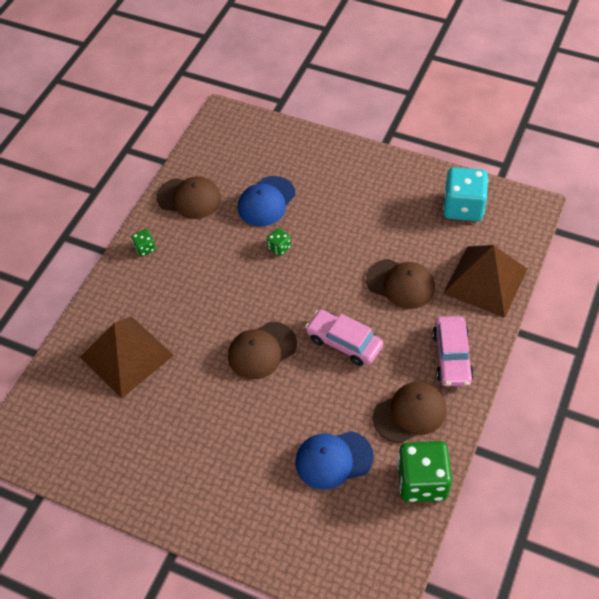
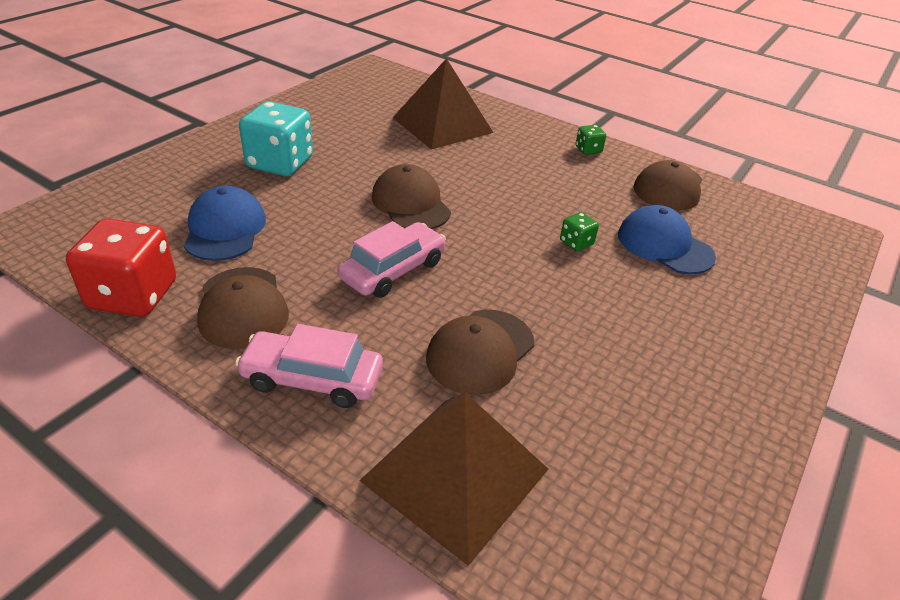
camera: 95 degrees right, 15 degrees down
(422, 481) = (133, 295): green dice -> red dice
(463, 207) = (655, 491): turquoise dice -> turquoise dice (280, 163)

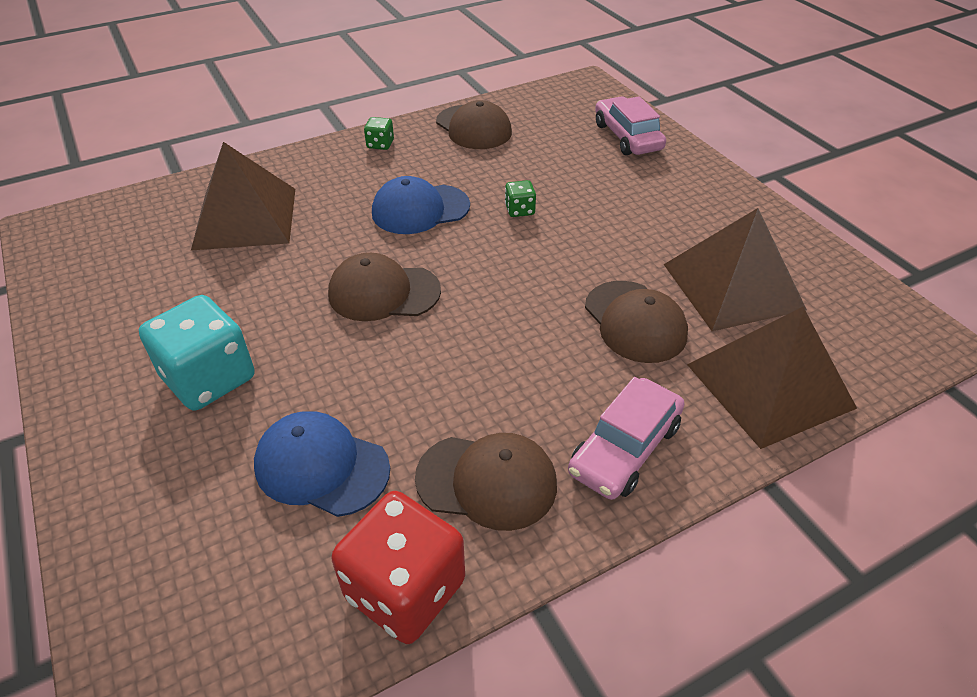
camera: 60 degrees left, 5 degrees up
(393, 270) = (490, 341): pink car -> pink car (627, 137)
(594, 416) = (732, 286): none -> brown pyramid
(664, 245) = (552, 166): blue cap -> blue cap (420, 209)

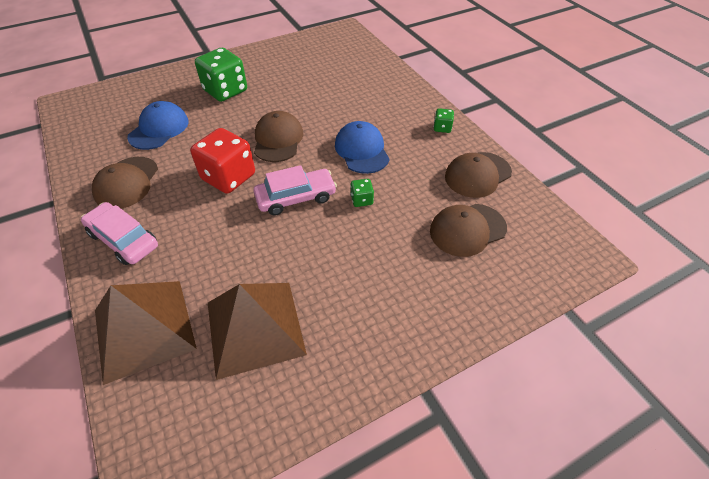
camera: 90 degrees right, 5 degrees up
(209, 378) = (225, 91): turquoise dice -> green dice
(245, 218) = (352, 84): brown pyramid -> none
(405, 589) = (82, 158): red dice -> red dice (228, 177)
(627, 137) = (486, 280): pink car -> pink car (296, 198)
(635, 321) = (228, 257): brown cap -> brown cap (467, 230)

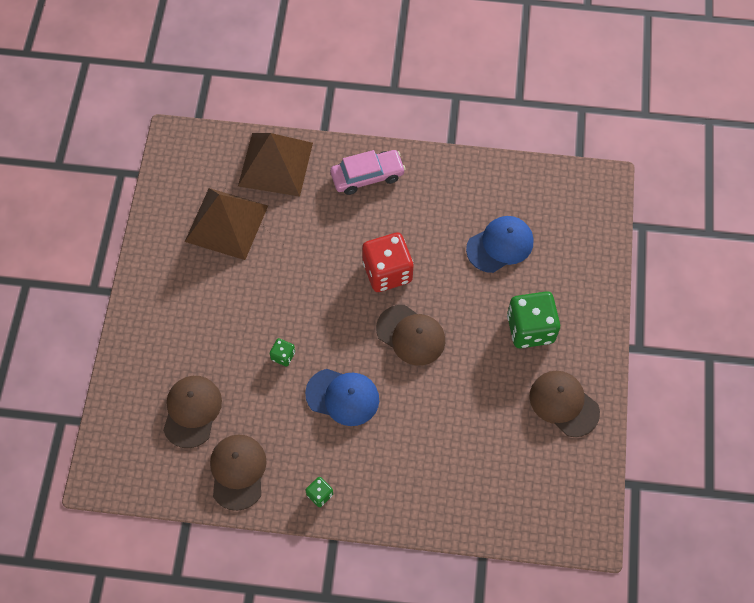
camera: 125 degrees right, 15 degrees up
(126, 183) = (435, 197): brown cap -> brown cap (564, 404)
(159, 129) = (500, 245): blue cap -> blue cap turned 90 degrees counterclockwise
(296, 198) = (323, 309): pink car -> none

